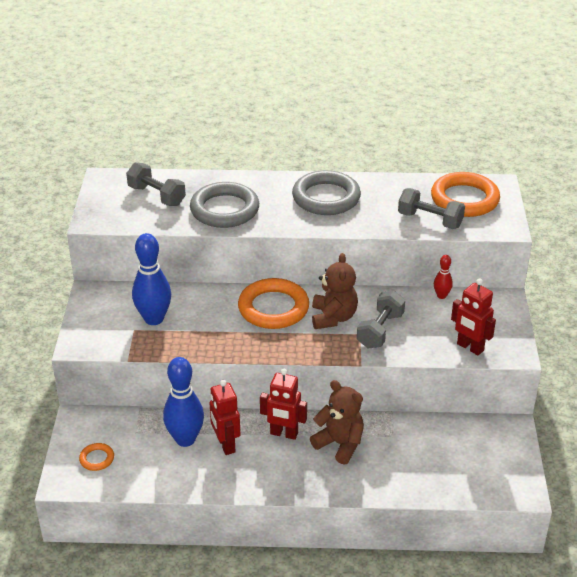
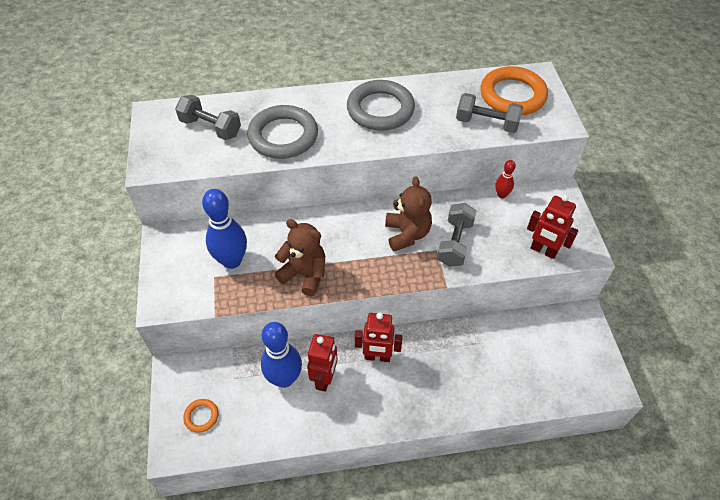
camera: 10 degrees left, 15 degrees up
(225, 445) = (324, 379): red robot -> red robot turned 135 degrees counterclockwise
(273, 308) = (347, 231): orange ring -> none
(340, 444) = (432, 360): brown teddy bear -> brown teddy bear (304, 274)

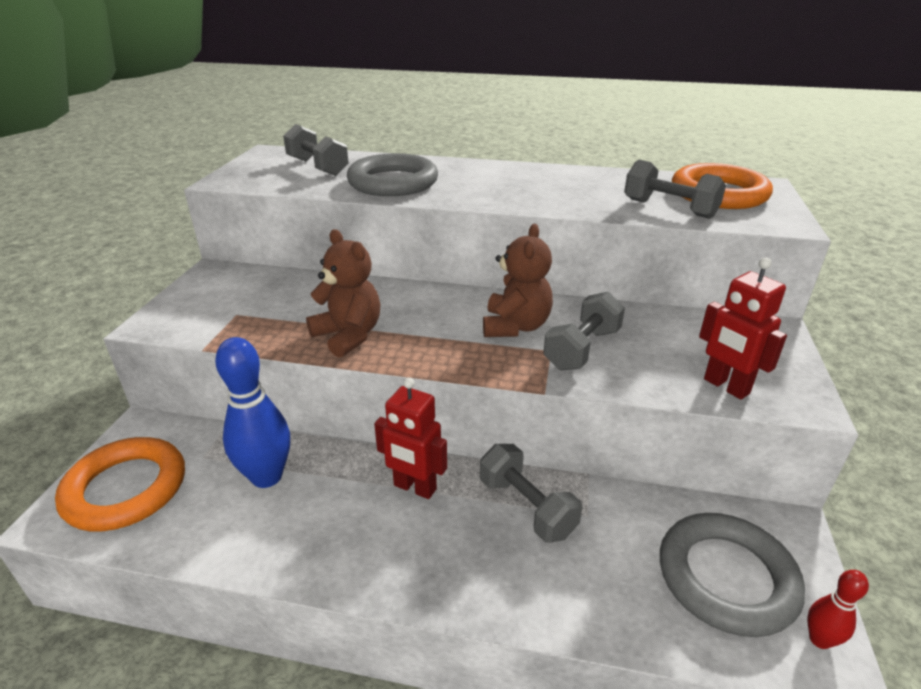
camera: 20 degrees right, 20 degrees down
(201, 416) = (126, 489): orange ring -> orange ring, size x2.20
(232, 261) = (270, 305): blue bowling pin -> none
(324, 379) = (321, 493): red robot -> none
(380, 109) = (528, 181): grey ring -> grey ring (726, 578)
(445, 349) = (526, 507): none -> grey dumbbell
(501, 195) = (677, 316): red bowling pin -> red bowling pin (819, 639)

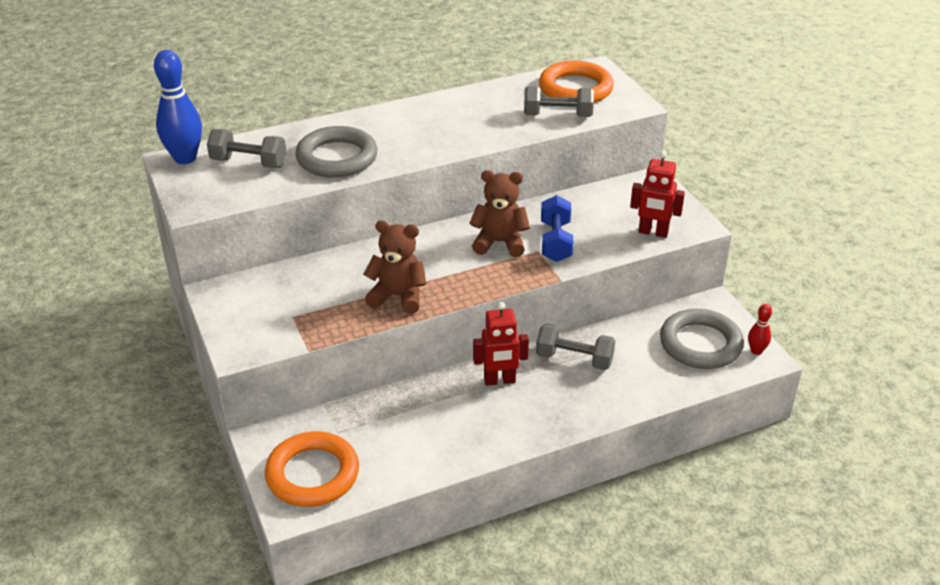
camera: 35 degrees left, 5 degrees up
(267, 476) = (398, 420): blue bowling pin -> blue bowling pin (185, 158)
(515, 326) = (499, 243): brown teddy bear -> brown teddy bear turned 60 degrees counterclockwise
(582, 349) = (556, 241): grey dumbbell -> blue dumbbell

